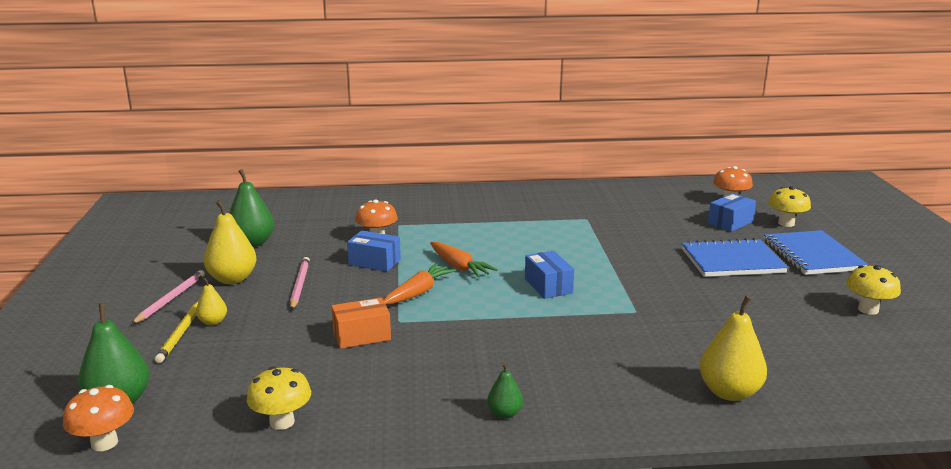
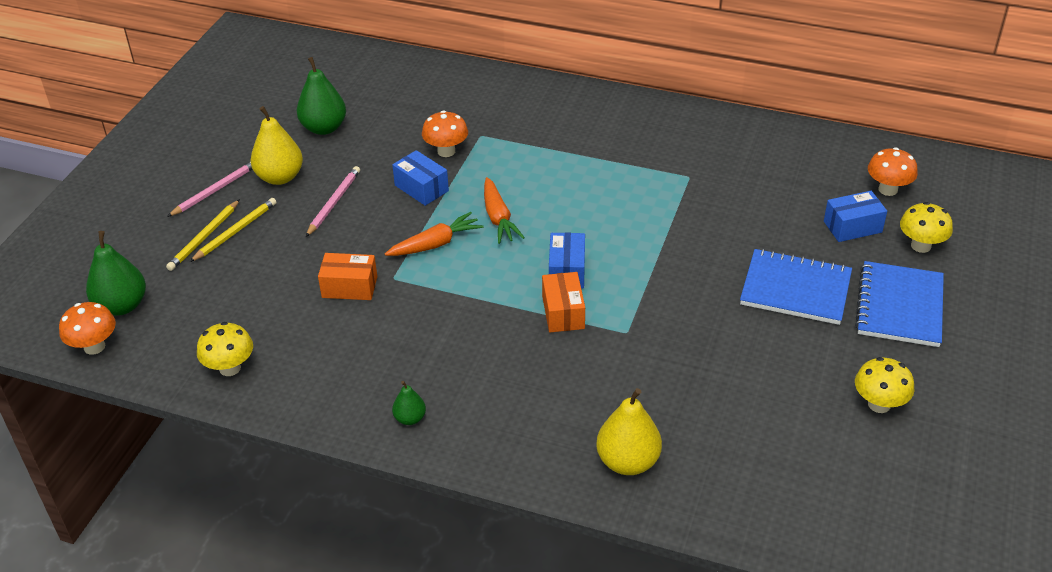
camera: 25 degrees right, 20 degrees up
(213, 322) = (235, 231): yellow pear -> yellow pencil
(571, 311) = (563, 312): none -> orange box

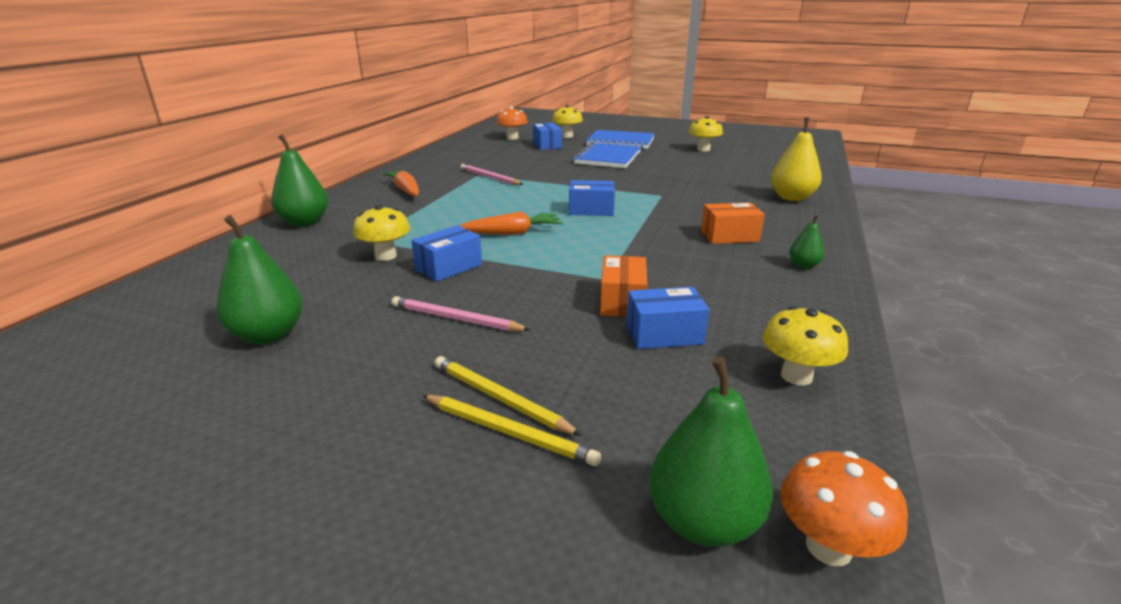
camera: 90 degrees left, 15 degrees down
(215, 190) = (375, 433): pink pencil -> pink pencil (489, 177)
(280, 177) = (373, 366): yellow pear -> none
(295, 307) = (664, 334): none -> blue box
(436, 244) = (549, 259): orange carrot -> orange carrot (405, 190)
(446, 151) = (385, 256): orange mushroom -> yellow mushroom
(523, 92) = (304, 222): none -> green pear
(563, 312) = (643, 212): orange box -> orange box (729, 236)

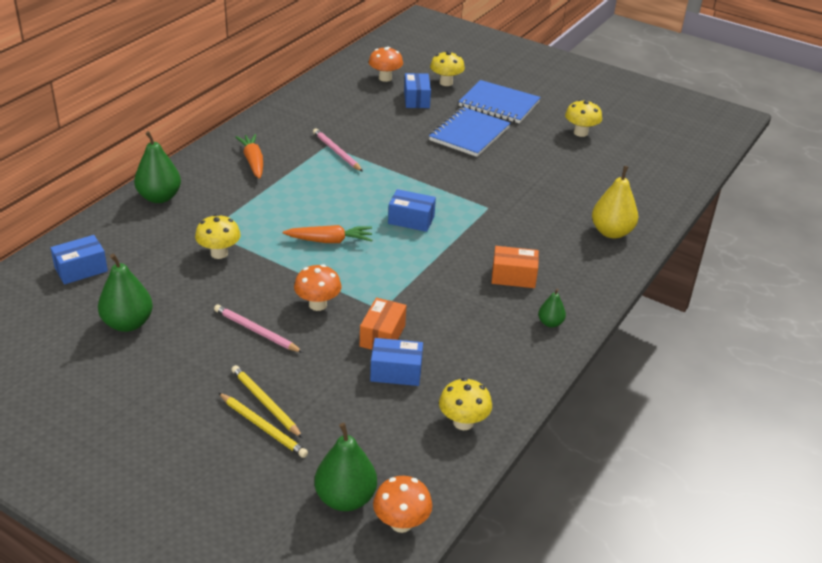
camera: 10 degrees right, 10 degrees up
(448, 267) = (265, 275): blue box -> blue box (81, 269)
(525, 284) = (318, 304): none -> orange mushroom

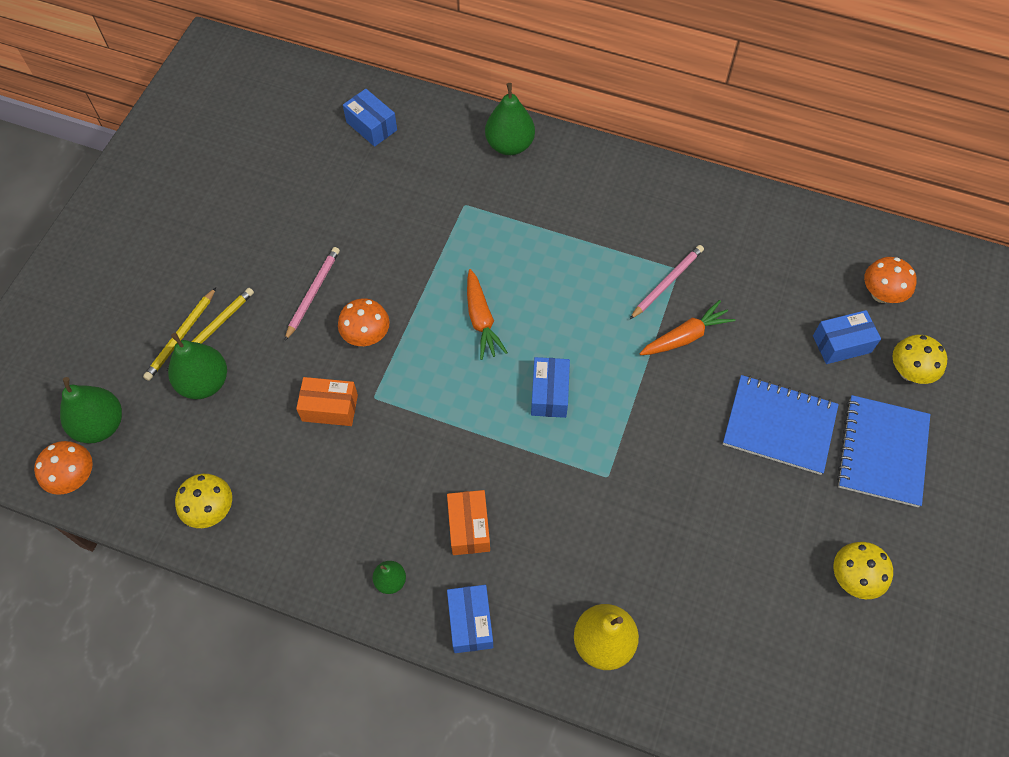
camera: 80 degrees right, 25 degrees up
(128, 323) = (302, 189): green pear -> green pear (204, 382)
(219, 253) = (428, 226): yellow mushroom -> none
(253, 161) = (611, 205): orange carrot -> orange carrot (686, 336)
(396, 372) = (275, 432): blue box -> blue box (470, 622)

